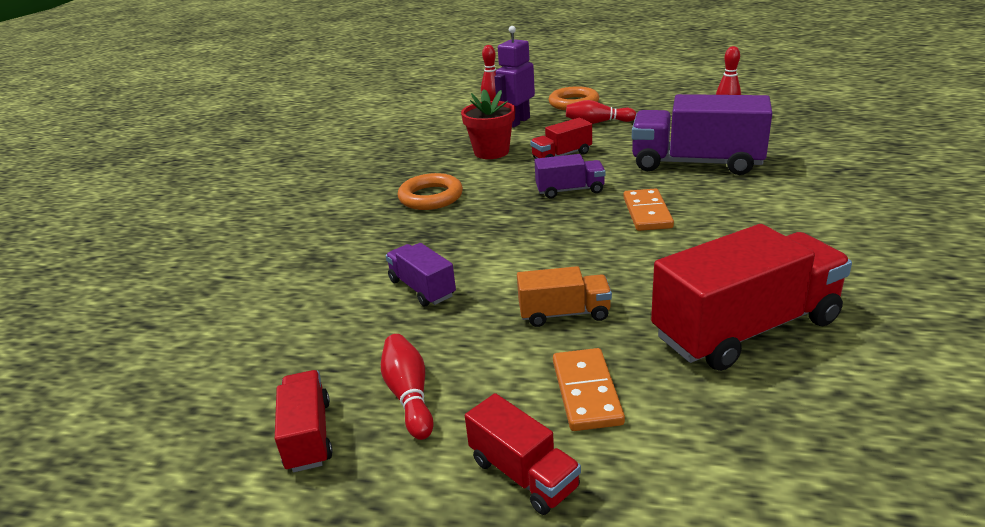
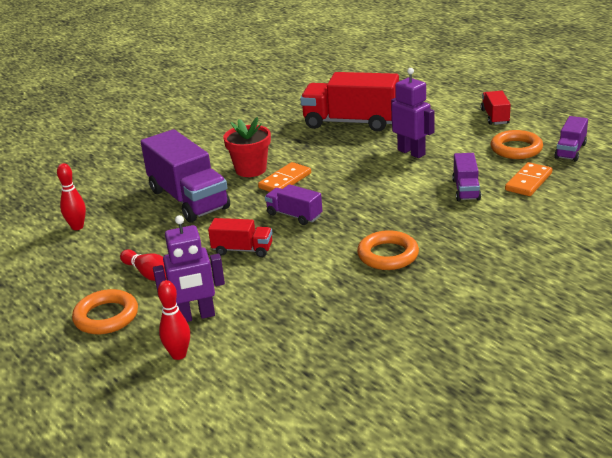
camera: 140 degrees left, 0 degrees up
(308, 435) = (570, 151): red truck -> purple truck
(409, 395) = (516, 149): red bowling pin -> orange ring
(491, 152) = (280, 283): red flower pot -> red flower pot (251, 169)
(564, 313) = (411, 152): orange truck -> purple robot
(586, 392) = (443, 127): orange domino -> orange domino (528, 182)

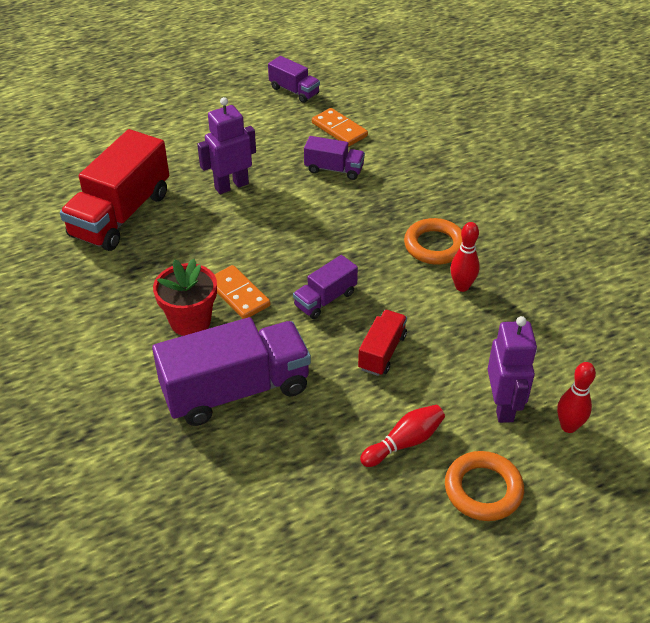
camera: 80 degrees left, 15 degrees up
(77, 227) = (252, 519): red bowling pin -> red bowling pin (462, 286)
(495, 117) = (189, 113): red truck -> none
(516, 149) = (269, 119): orange ring -> none

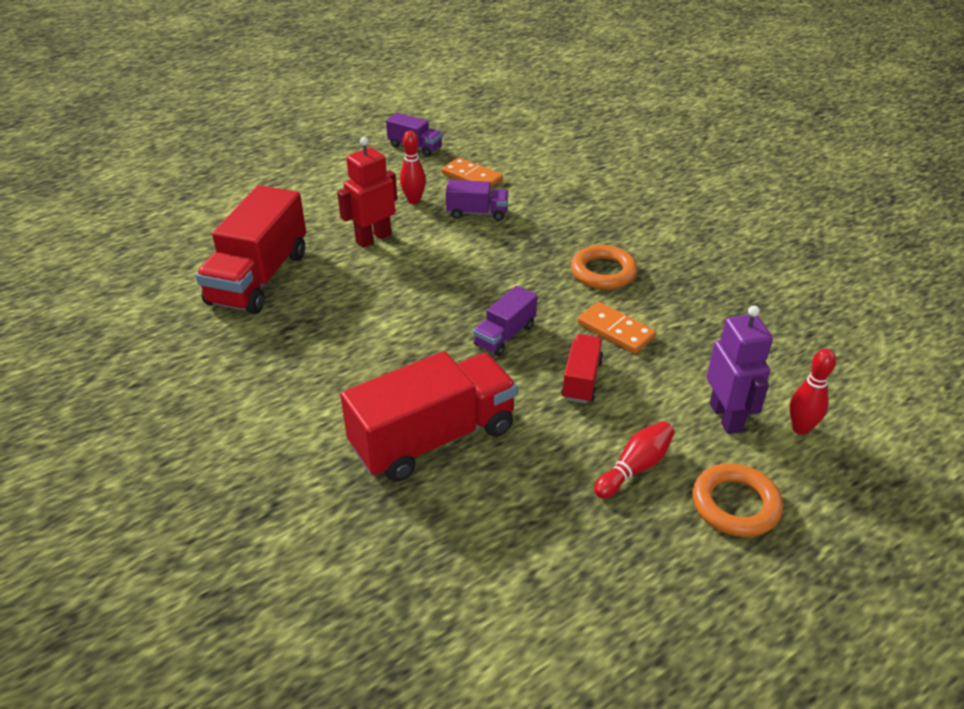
camera: 10 degrees left, 5 degrees down
(190, 321) = (363, 374): red flower pot -> none
(231, 186) = (373, 238): purple robot -> red robot
(236, 390) = (433, 438): purple truck -> red truck
(238, 295) = (409, 342): orange domino -> orange domino (615, 330)
(462, 286) = (644, 307): red bowling pin -> red bowling pin (414, 200)

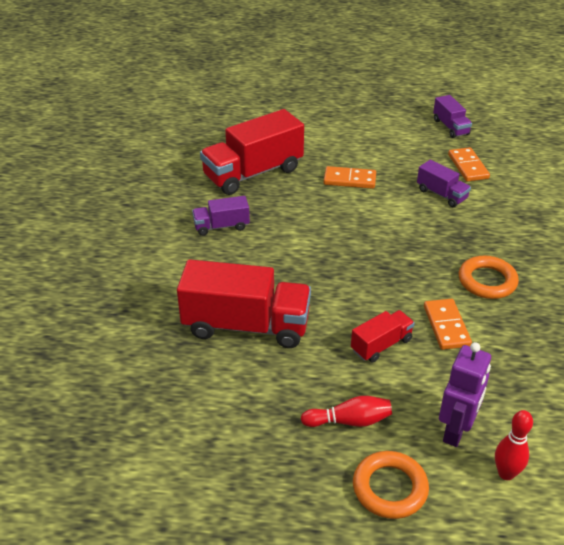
camera: 40 degrees right, 0 degrees up
(373, 238) = (349, 180): red robot -> orange domino
(414, 200) = (406, 165): red bowling pin -> none
(505, 335) = (363, 287): purple truck -> purple truck (221, 226)

